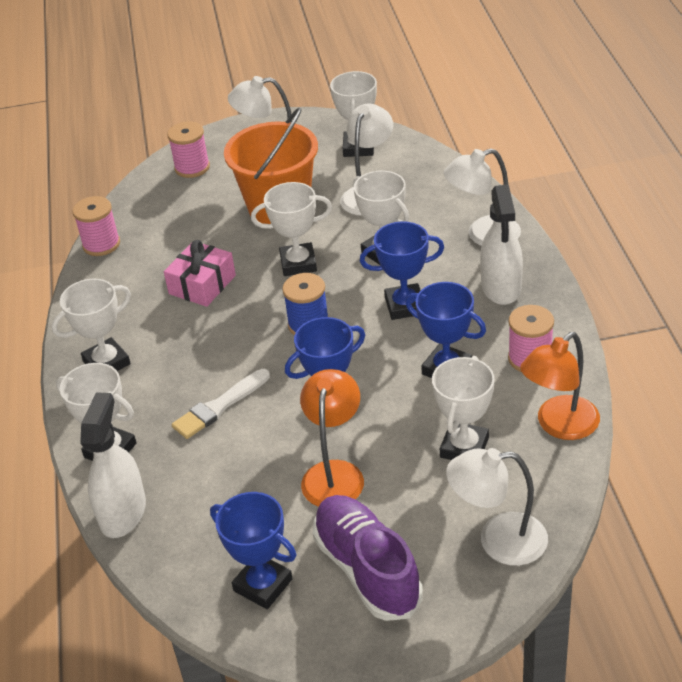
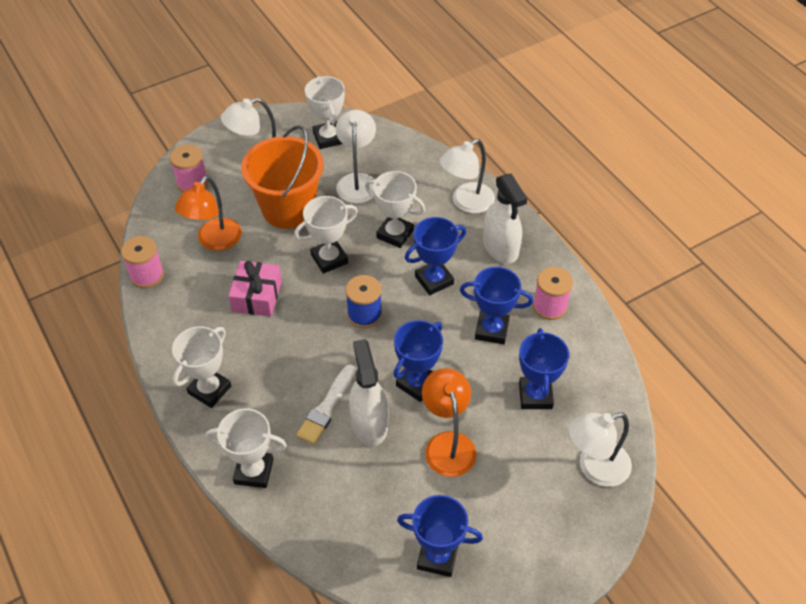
camera: 25 degrees left, 10 degrees up
(123, 512) = (293, 525): white spray bottle -> white spray bottle (369, 423)
(367, 569) = (510, 520): purple shoe -> none
(464, 447) = (535, 396): white trophy -> blue trophy
(559, 425) = (596, 359): orange lamp -> orange lamp (214, 241)

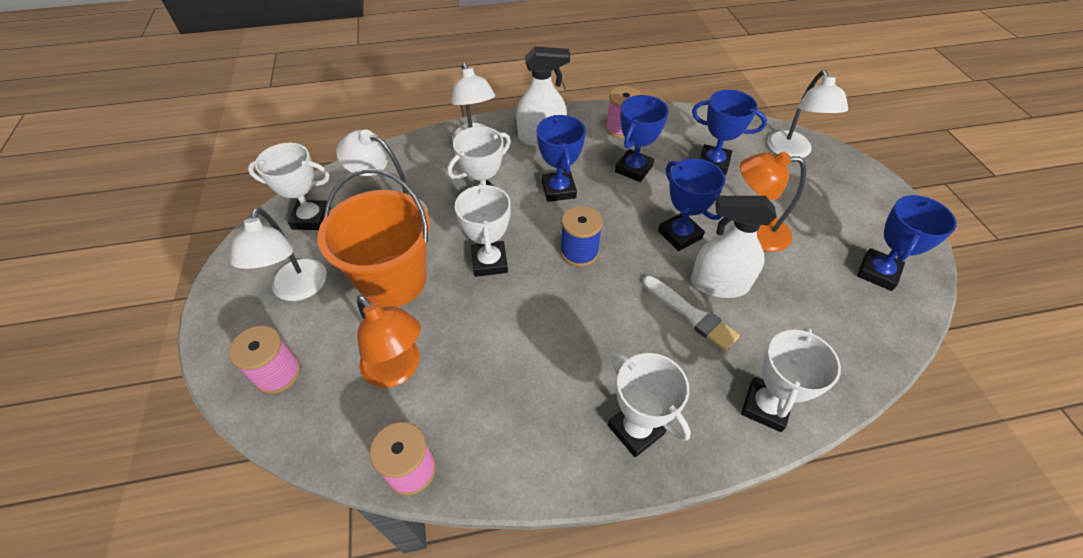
camera: 70 degrees left, 0 degrees up
(257, 296) = (510, 343): pink gift -> none

